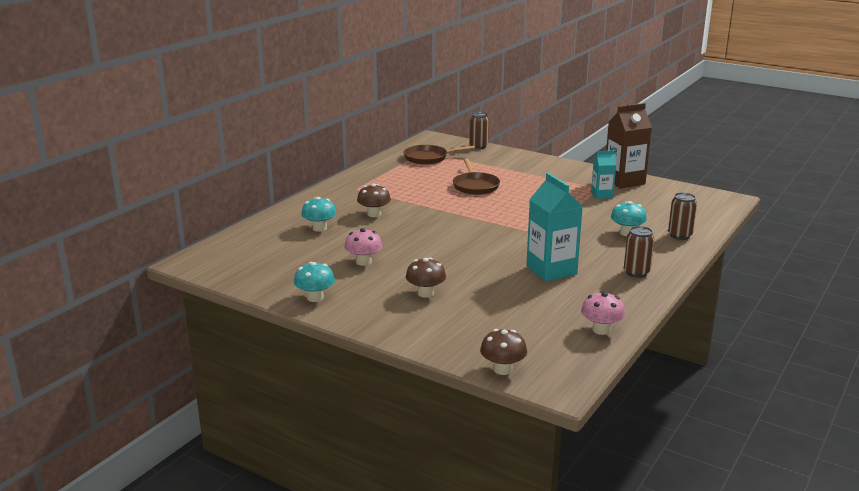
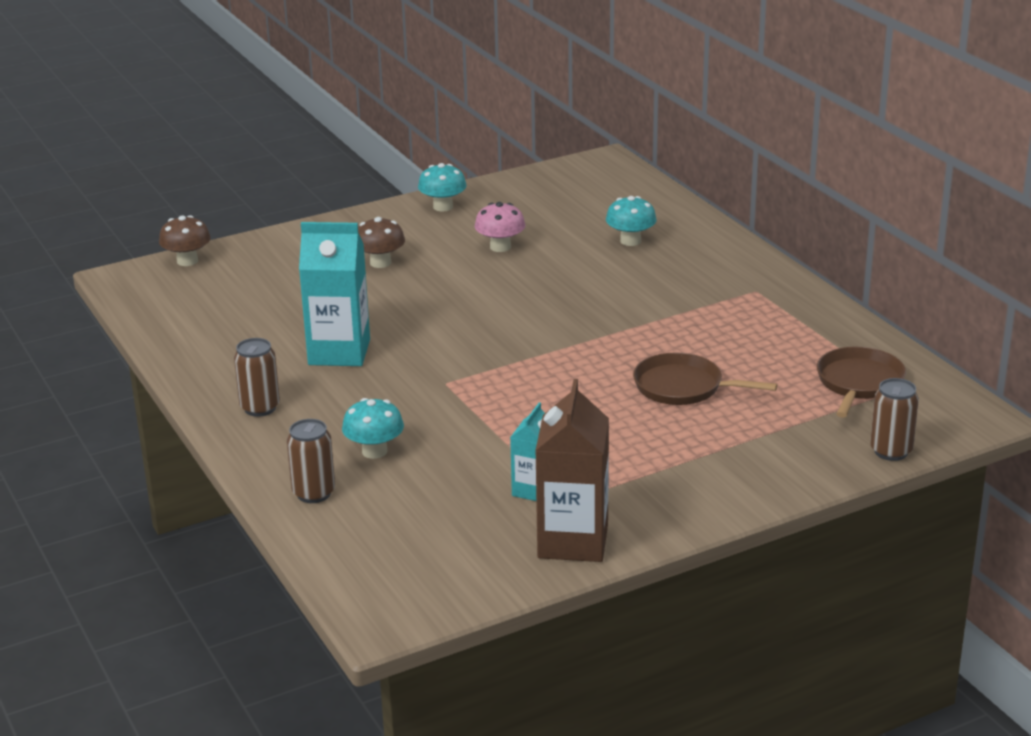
camera: 120 degrees right, 5 degrees up
(374, 214) = (643, 283): brown mushroom -> none
(601, 330) = (177, 333): pink mushroom -> none

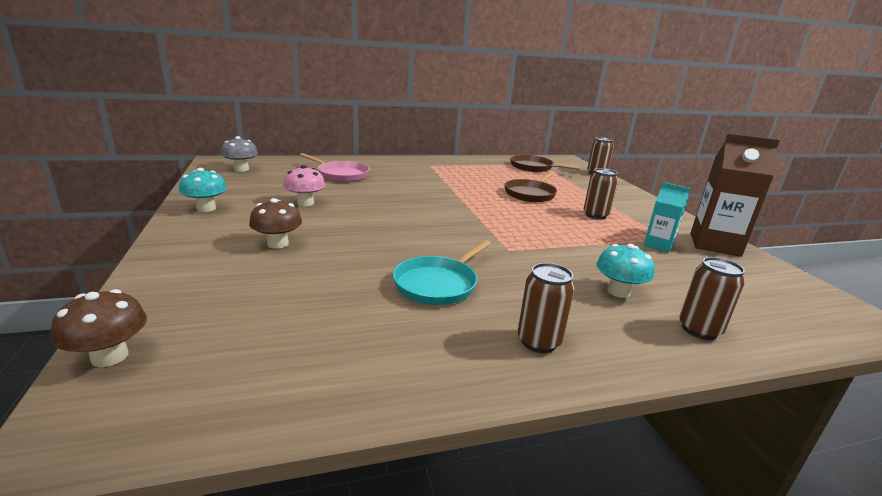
camera: 80 degrees left, 5 degrees down
(339, 352) = (438, 284): turquoise carton -> turquoise pan
(588, 182) = (241, 169): none -> grey mushroom
(624, 444) = (595, 215): none -> brown can
(630, 241) = (341, 174): turquoise mushroom -> pink pan

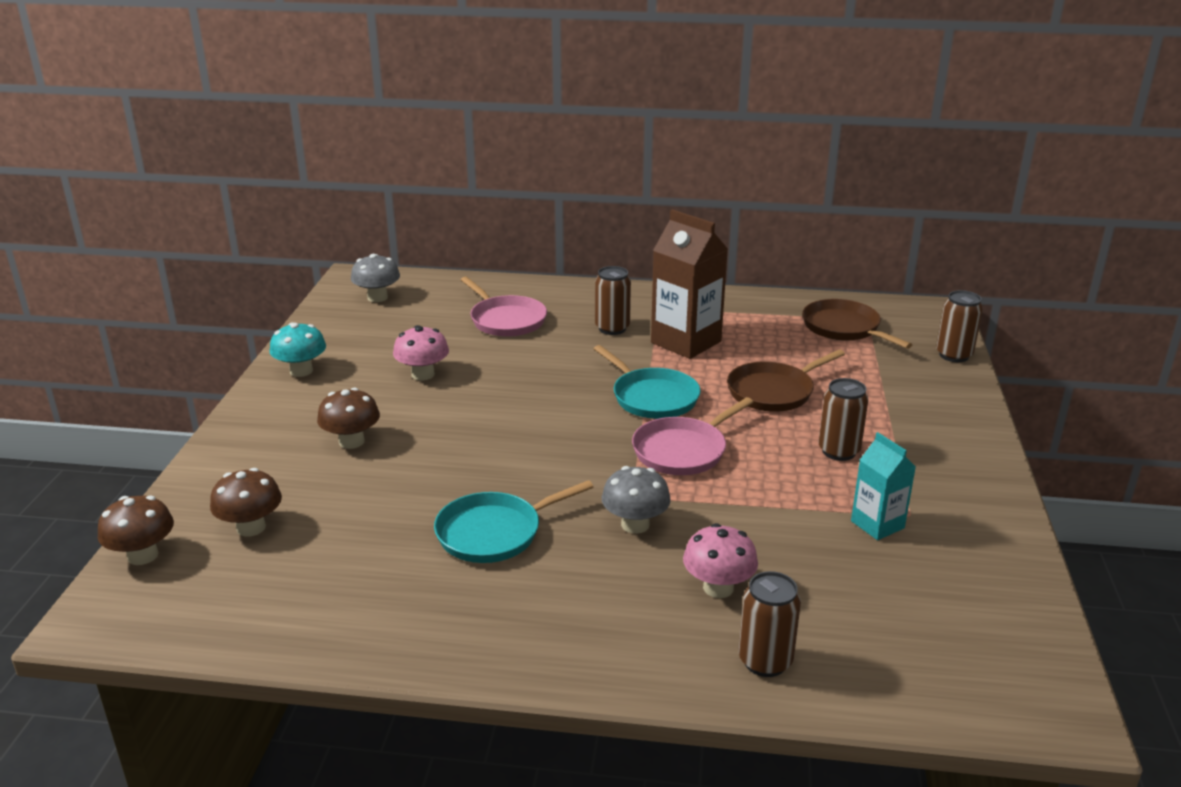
camera: 25 degrees right, 5 degrees up
(222, 313) = (251, 527): none -> brown mushroom
(467, 202) = (652, 397): none -> turquoise pan
(513, 224) = (682, 451): none -> pink pan
(528, 265) = (635, 524): none -> grey mushroom
(538, 341) = (544, 630): brown can -> brown can (612, 328)
(618, 291) = (718, 588): turquoise mushroom -> pink mushroom
(714, 244) = (983, 539): brown carton -> brown carton (686, 342)

